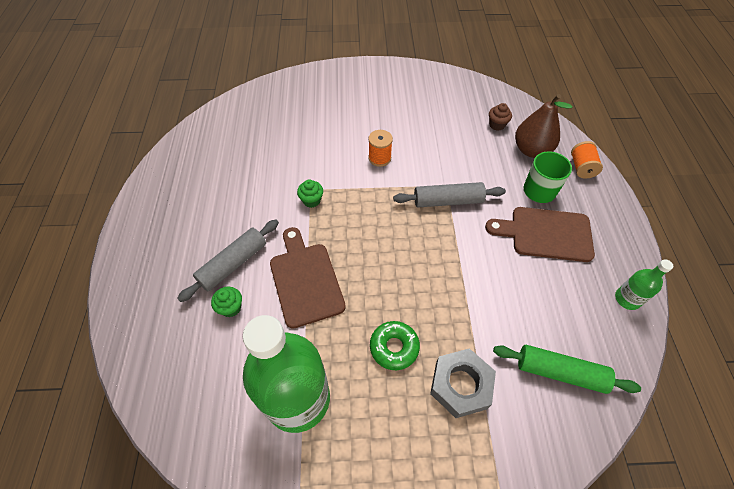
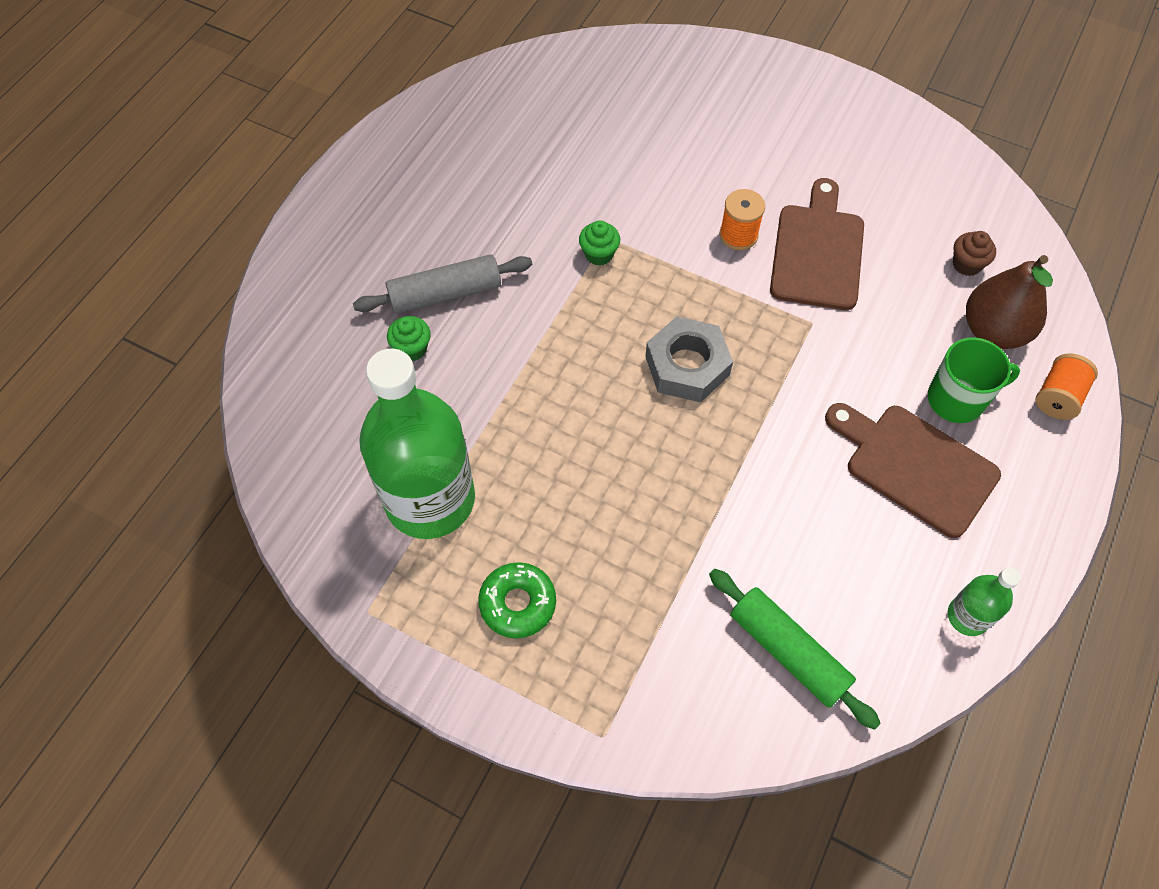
camera: 30 degrees right, 5 degrees up
(305, 280) = (525, 360): brown cutting board -> brown cutting board (817, 251)
(394, 347) = (586, 503): green donut -> green donut (518, 603)
(448, 201) = (797, 347): grey rolling pin -> none
(461, 385) = (641, 593): grey nut -> grey nut (687, 366)

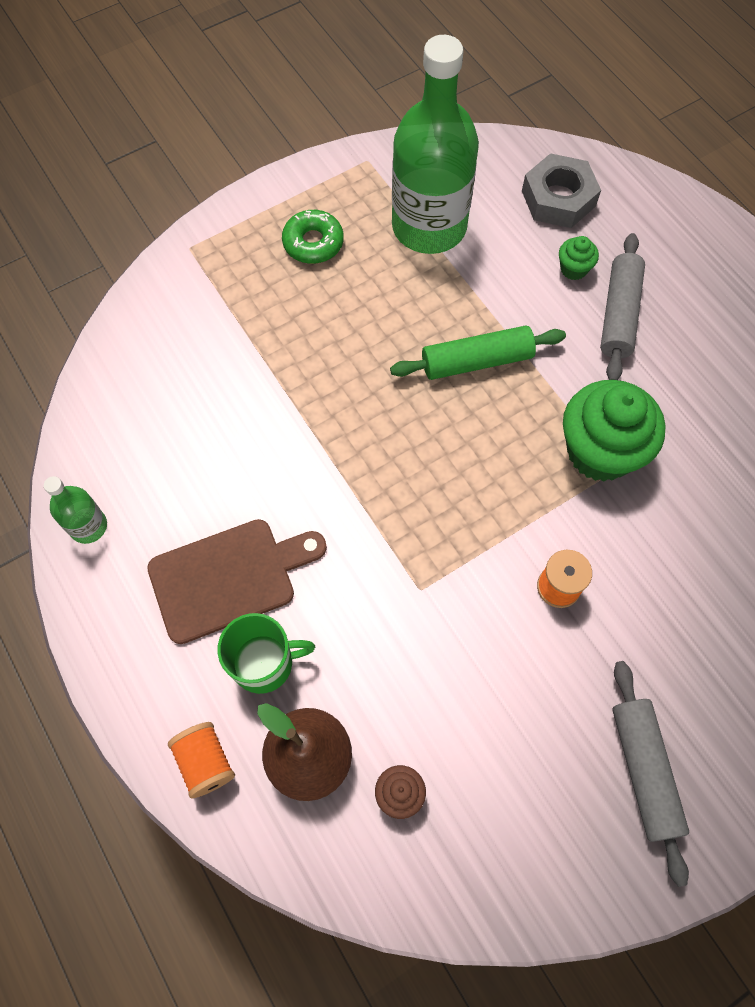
camera: 120 degrees right, 5 degrees up
(599, 254) = (600, 451): green cupcake -> green cupcake, size x2.25
(687, 366) = (438, 457): grey nut -> grey nut (558, 198)
(788, 651) = (158, 386): green rolling pin -> green rolling pin (477, 361)
(817, 251) = (498, 650): brown cutting board -> none
(831, 138) = (643, 770): none -> grey rolling pin
(957, 399) = (264, 663): green mug -> green mug turned 120 degrees counterclockwise

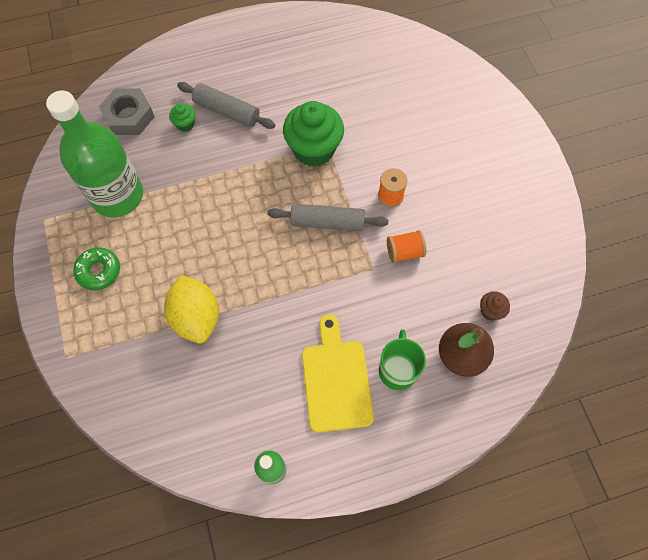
camera: 75 degrees left, 0 degrees up
(205, 762) = (452, 418): orange spool -> orange spool (404, 252)
(229, 578) = (336, 380): brown cutting board -> yellow cutting board
(279, 374) = (196, 317): none -> yellow lemon
(477, 361) = (231, 196): green rolling pin -> none
(643, 770) = (500, 187): grey rolling pin -> grey rolling pin (327, 222)

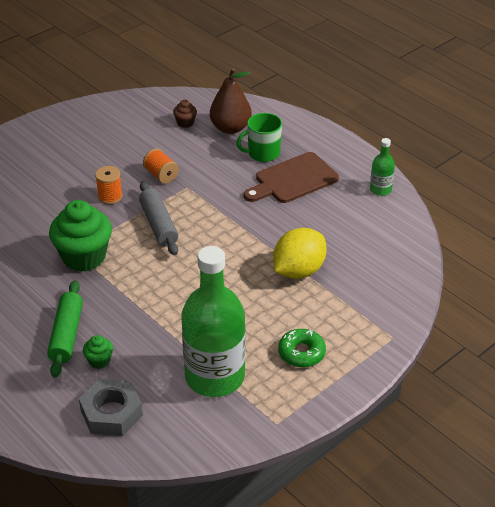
camera: 115 degrees left, 25 degrees down
(227, 111) = (66, 335): grey rolling pin -> green rolling pin
(336, 380) = (293, 180): yellow cutting board -> brown cutting board

